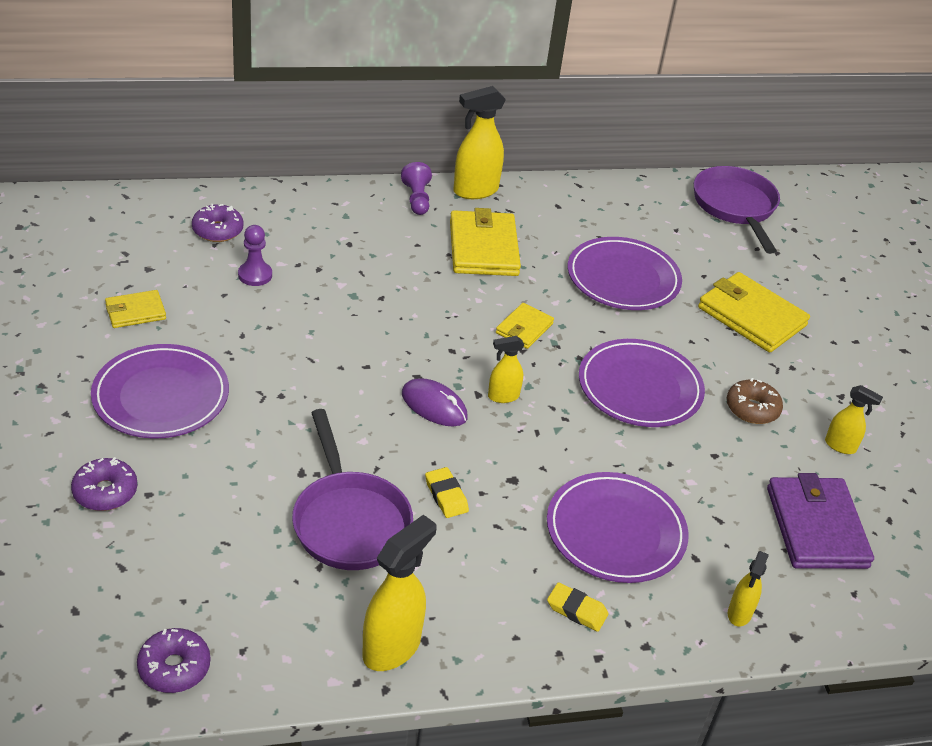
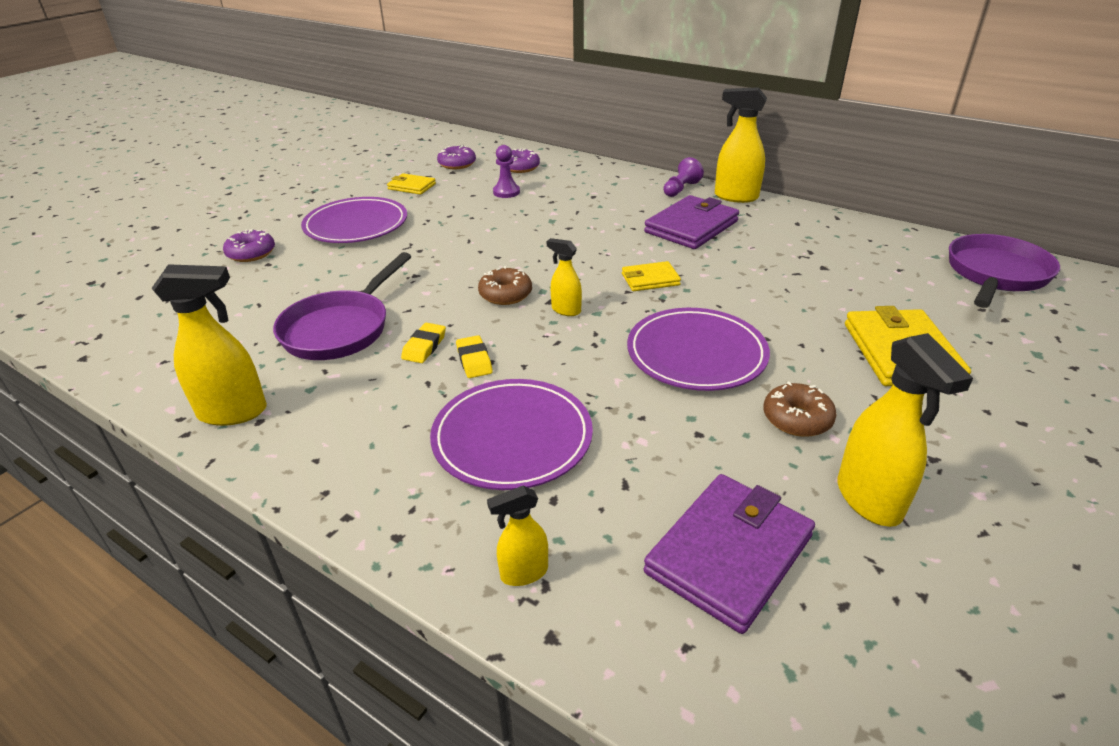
camera: 50 degrees right, 5 degrees down
(174, 667) = (121, 348): purple donut -> purple donut (457, 164)
(434, 406) = (505, 294): purple mouse -> brown donut
(483, 248) = (691, 227): yellow wallet -> purple wallet
(576, 610) = (388, 472): yellow eraser -> yellow eraser (474, 360)
(623, 278) = (792, 281): purple plate -> none
(840, 446) = (869, 500): yellow spray bottle -> yellow spray bottle, size x1.78

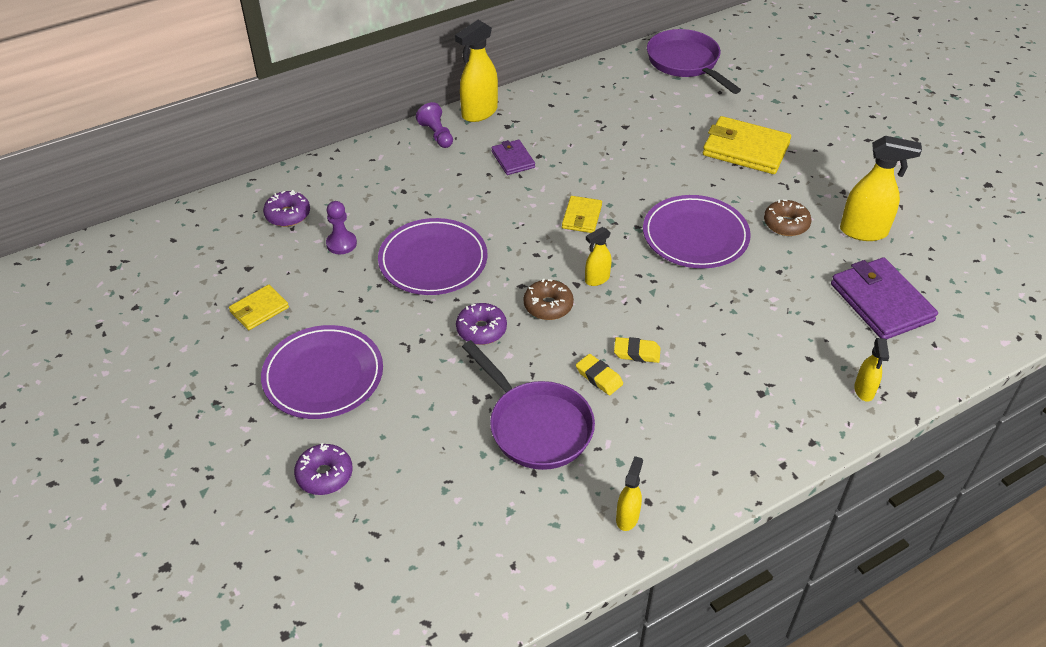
camera: 65 degrees left, 10 degrees up
(233, 412) = (627, 517): yellow spray bottle -> yellow spray bottle, size x0.56
(457, 164) = (230, 258): purple donut -> purple donut (481, 330)
(512, 437) = (741, 359): purple plate -> purple plate (433, 260)
(691, 227) = (513, 159): purple wallet -> purple wallet, size x0.55

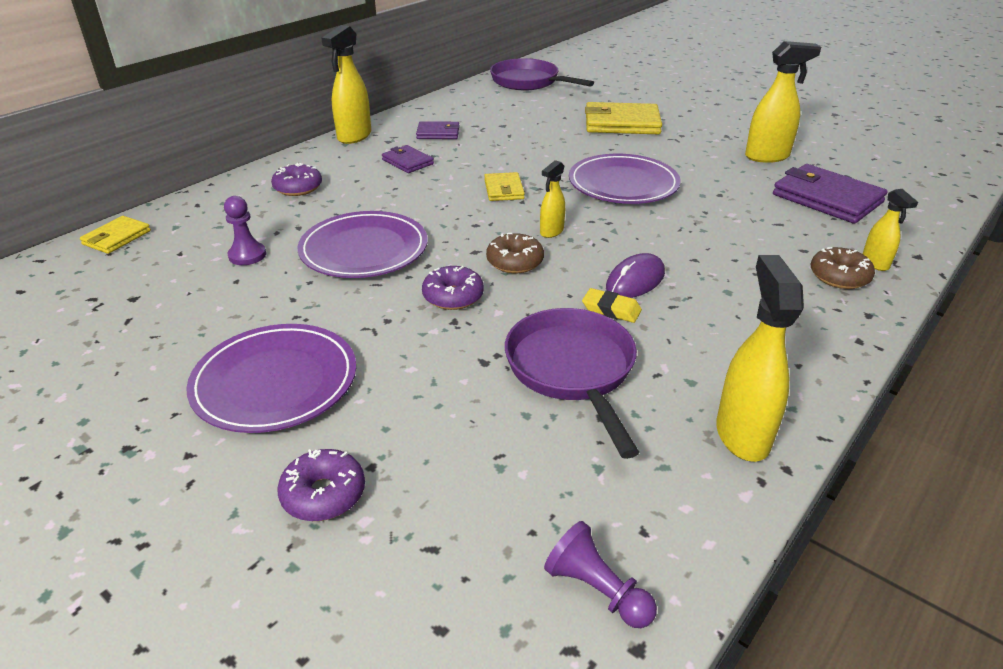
camera: 20 degrees left, 10 degrees down
(259, 309) = (161, 334): yellow wallet -> yellow wallet (116, 238)
(288, 215) = (170, 243): purple donut -> purple donut (298, 188)
(436, 135) = (317, 157): purple pawn -> purple pawn (597, 590)
(536, 426) = (572, 370): purple pan -> purple pan turned 135 degrees counterclockwise
(558, 125) = (438, 133): none -> purple wallet
(627, 517) = (742, 434): yellow spray bottle -> yellow spray bottle, size x1.78
(636, 353) = (635, 280): yellow eraser -> purple mouse
(786, 224) = (697, 163): brown donut -> brown donut (839, 277)

